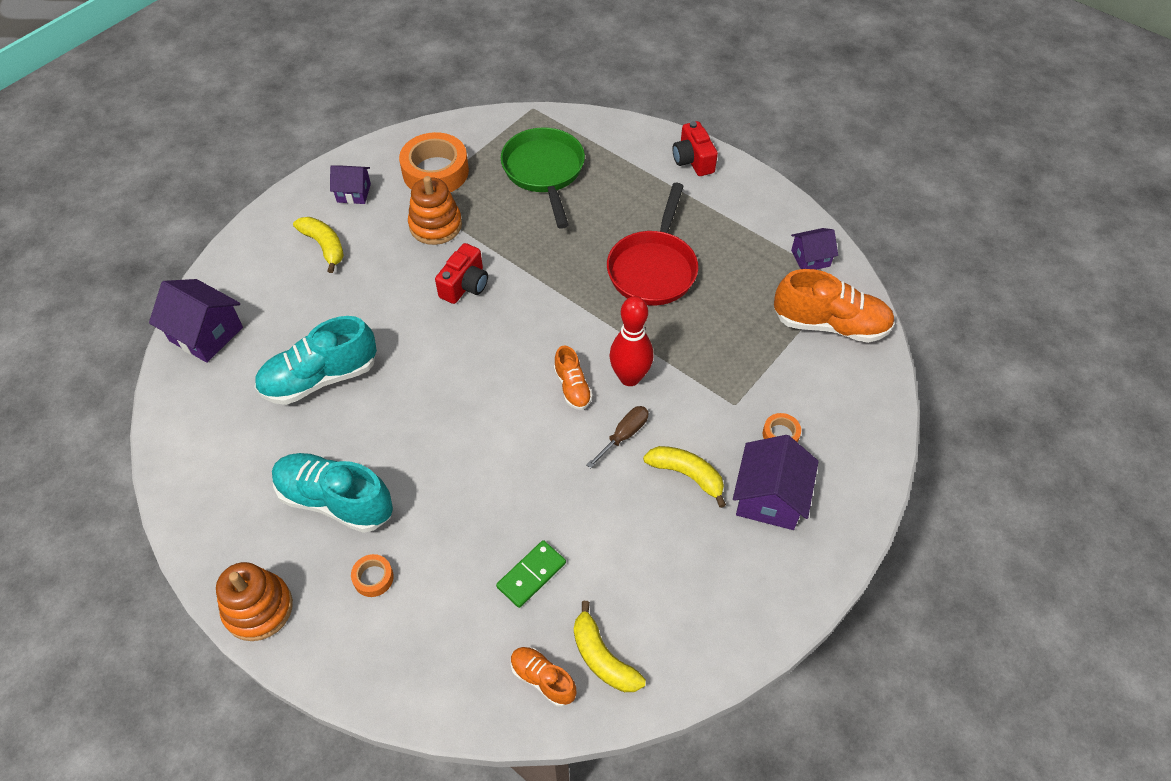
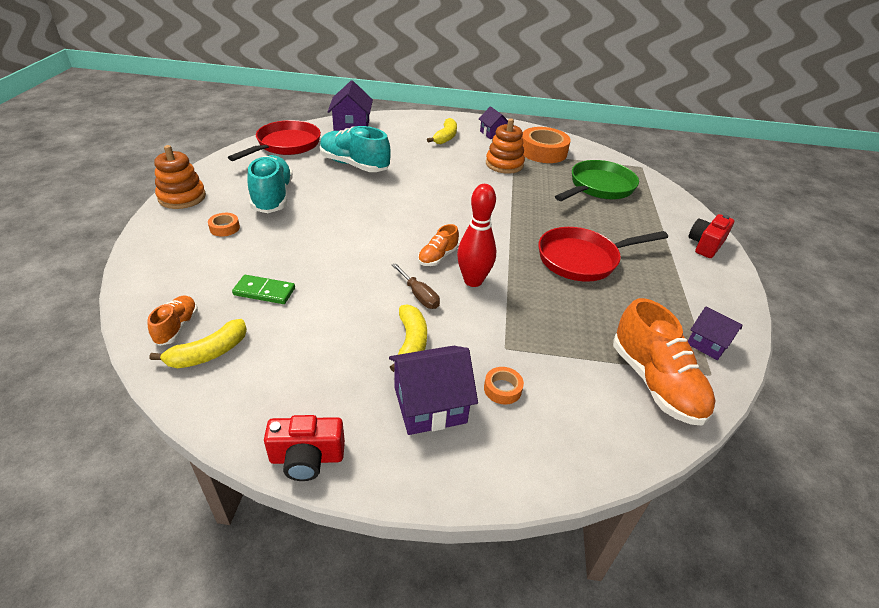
camera: 55 degrees right, 15 degrees down
(201, 435) = (286, 145): none -> red pan
(465, 285) = (472, 188): red camera -> red camera (307, 458)
(602, 658) = (209, 353): yellow banana -> yellow banana turned 150 degrees counterclockwise
(624, 435) = (419, 295): brown screwdriver -> brown screwdriver turned 45 degrees clockwise

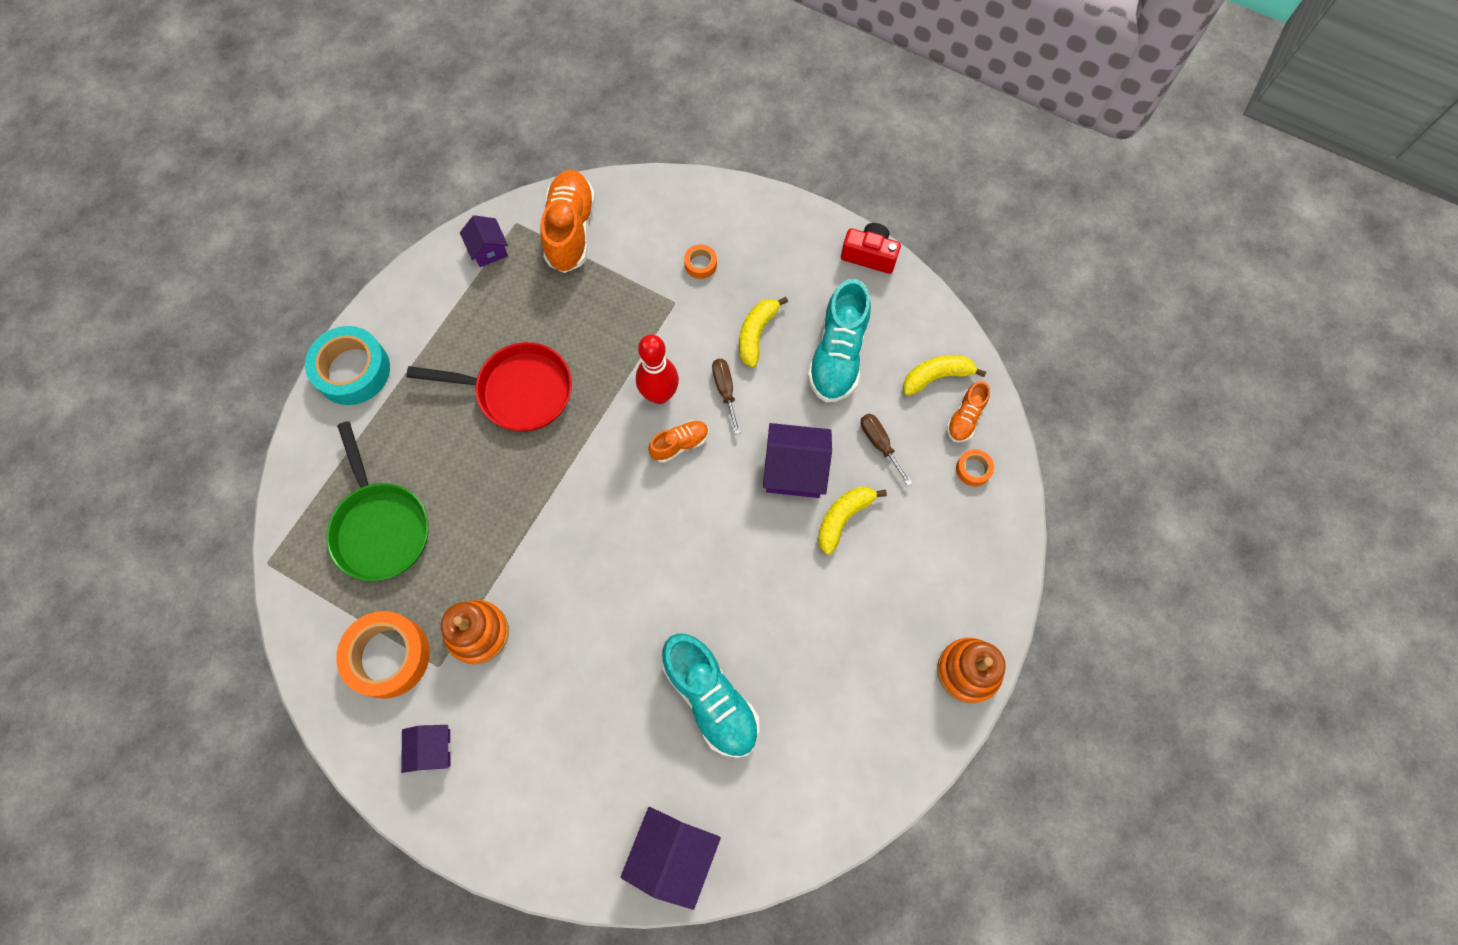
camera: 155 degrees left, 30 degrees up
(224, 228) = (914, 577): orange tape -> orange tape (973, 469)
(264, 291) = (879, 444): green domino -> brown screwdriver
(272, 197) = (847, 635): turquoise shoe -> turquoise shoe (838, 355)
(286, 145) = (804, 803): red pan -> none
(429, 405) = (765, 268): purple house -> purple house (795, 470)
(445, 137) = (523, 757): yellow banana -> yellow banana (843, 518)
(599, 187) = (381, 527): green pan -> green pan turned 90 degrees counterclockwise
(705, 245) = (352, 370): red camera -> turquoise tape

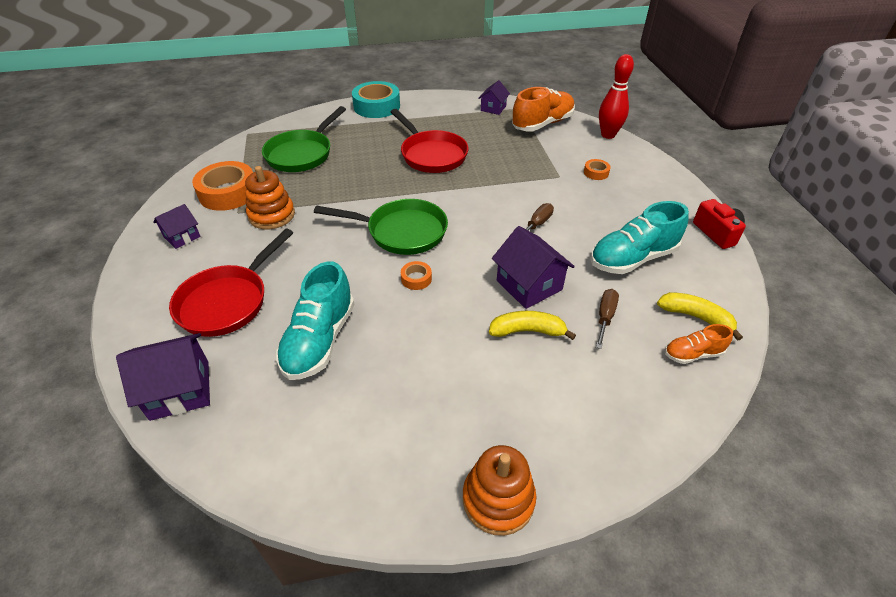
camera: 50 degrees right, 25 degrees down
(586, 754) = (227, 301): none -> red pan
(625, 522) = (401, 232): none -> green pan
(659, 394) = (497, 201): red bowling pin -> red bowling pin (608, 135)
(680, 444) = (478, 226): orange shoe -> none
(756, 334) = (590, 216): yellow banana -> none
(973, 469) = (663, 386): orange tape -> orange tape (416, 279)

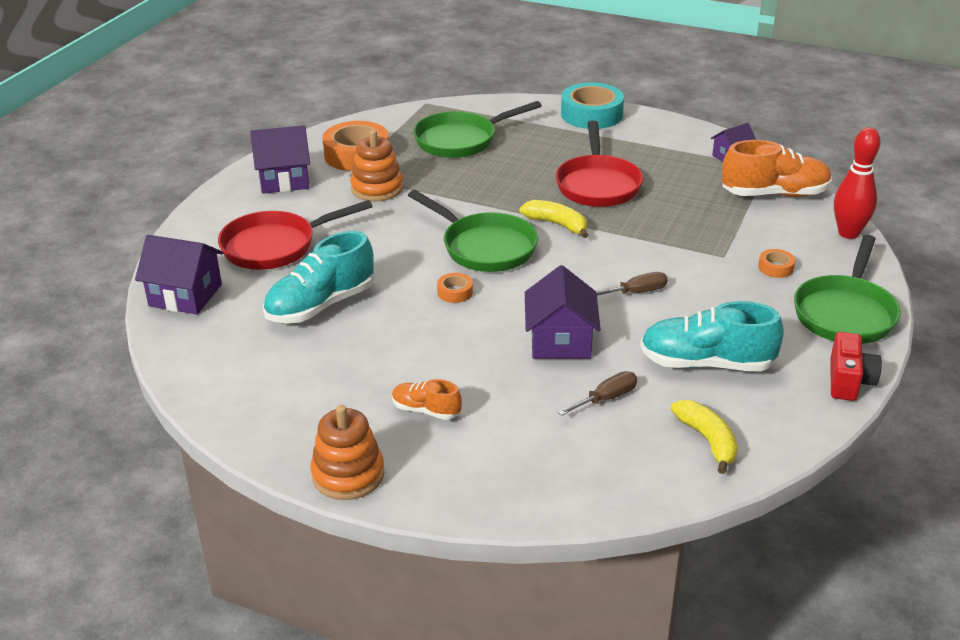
camera: 35 degrees right, 10 degrees down
(182, 237) = (284, 179): purple house -> purple house, size x1.63
(527, 331) = (512, 376): yellow banana -> yellow banana (557, 224)
(664, 188) = (845, 313): none -> green pan
(693, 354) = (660, 466): orange shoe -> orange shoe (426, 410)

